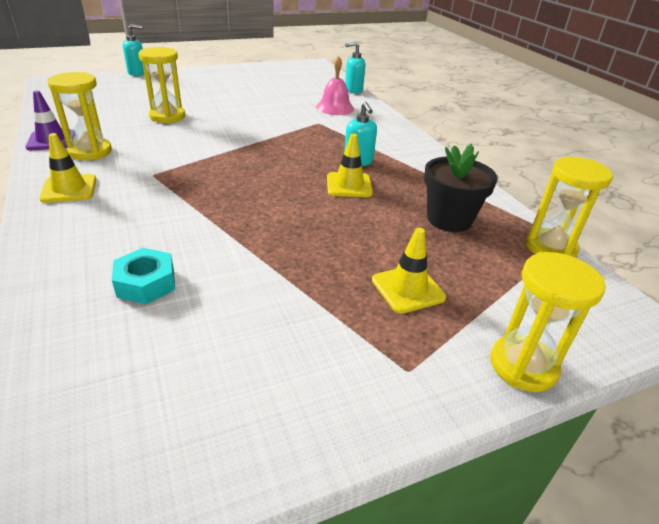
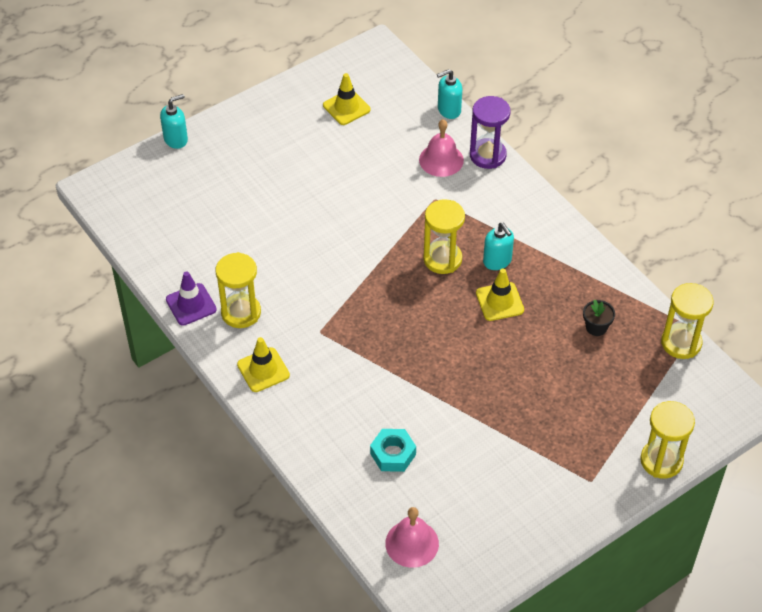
camera: 10 degrees left, 15 degrees up
(85, 399) = (412, 543): none -> pink bell
(167, 116) = (272, 230): yellow hourglass -> yellow hourglass (442, 259)
(375, 111) = (487, 155): none -> purple hourglass
(408, 289) = (577, 414): yellow traffic cone -> yellow traffic cone (346, 107)
(449, 219) = (596, 327): black flower pot -> black flower pot, size x0.54

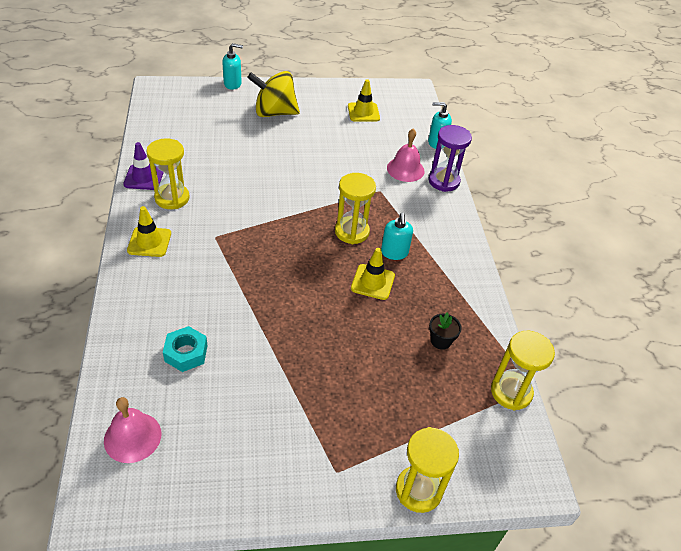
camera: 25 degrees right, 5 degrees down
(254, 155) = (274, 112): none -> yellow spinning top

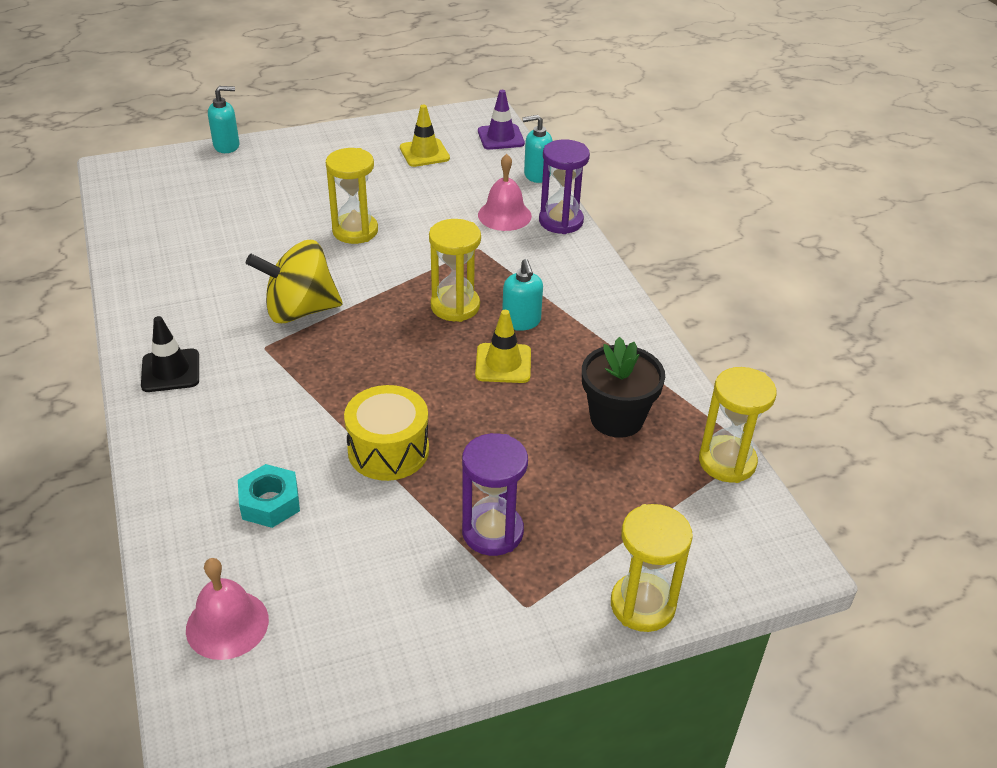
camera: 10 degrees left, 5 degrees down
(144, 177) = (135, 289): purple traffic cone -> purple traffic cone (500, 137)
(149, 242) = (170, 371): yellow traffic cone -> black traffic cone
(172, 198) = (185, 308): yellow hourglass -> yellow hourglass (355, 231)
(274, 112) = (299, 173): yellow spinning top -> yellow spinning top (300, 310)
(275, 331) = (388, 450): none -> yellow drum
(329, 409) = (492, 532): none -> purple hourglass
(440, 341) = (616, 418): black flower pot -> black flower pot, size x1.84

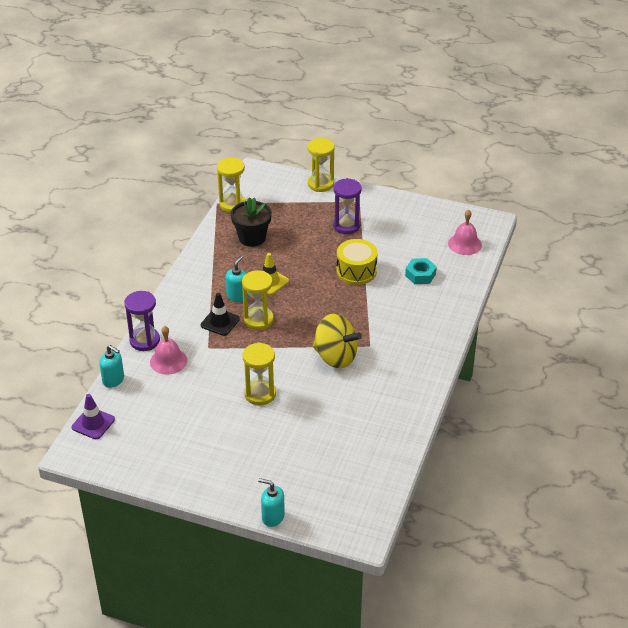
camera: 140 degrees left, 0 degrees up
(170, 371) = (423, 354): black traffic cone -> black traffic cone (220, 322)
(424, 153) = (155, 436): yellow traffic cone -> none

